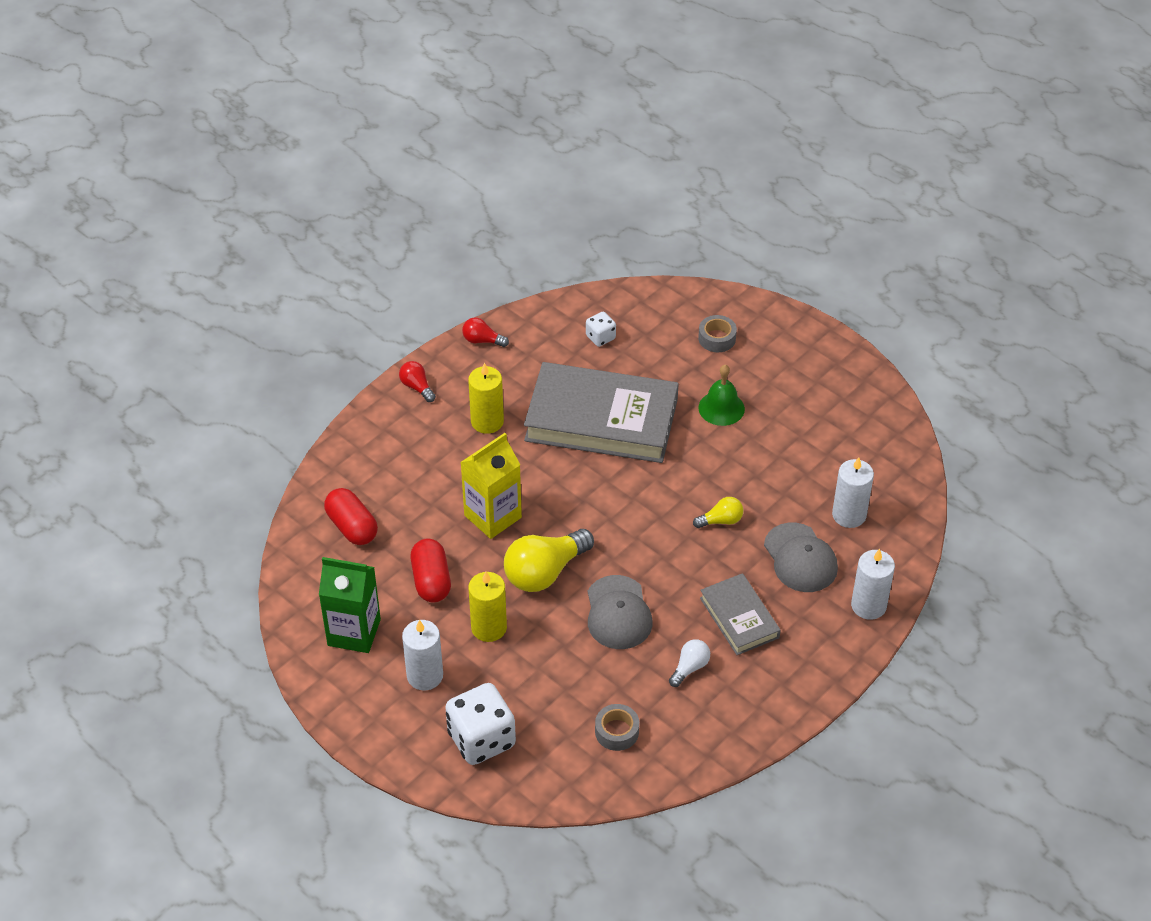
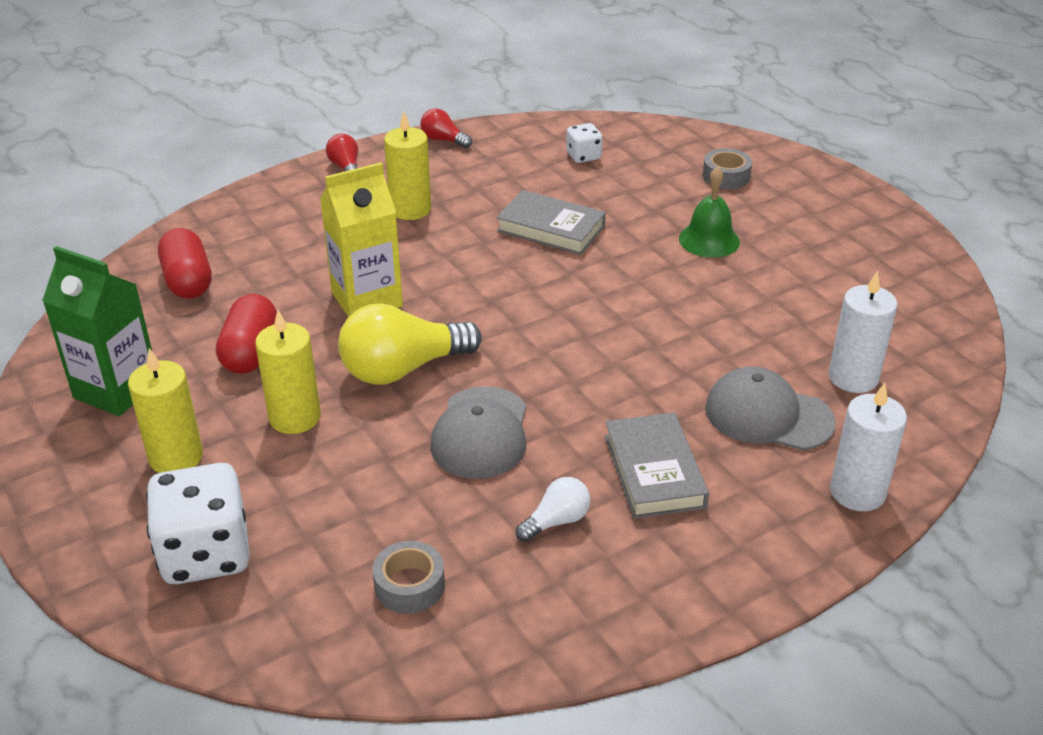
camera: 15 degrees right, 10 degrees down
(425, 676) = (176, 457): white candle -> yellow candle
(601, 420) = (551, 228): grey book -> grey book, size x0.52
(721, 520) = (667, 353): yellow light bulb -> none
(800, 558) = (768, 415): grey cap -> grey cap turned 120 degrees clockwise

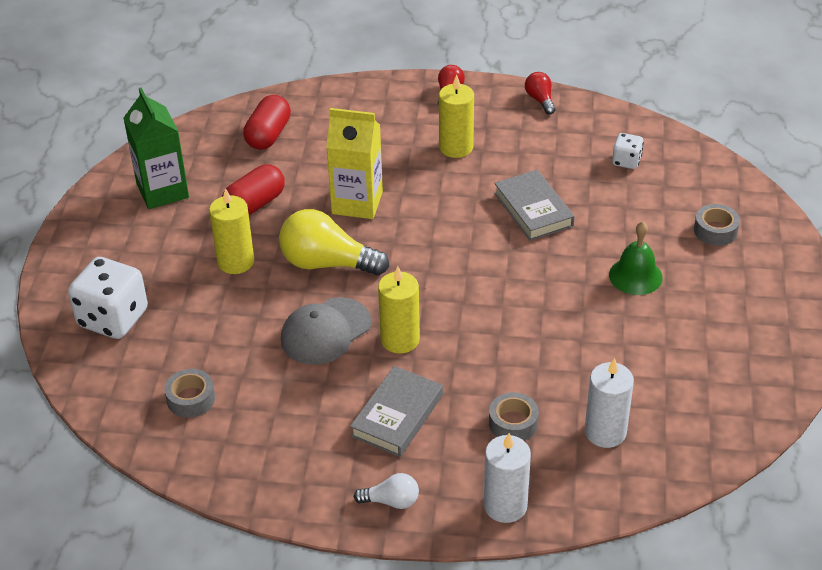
camera: 40 degrees right, 5 degrees up
(176, 457) = (152, 252): yellow candle -> yellow candle (400, 339)
(556, 521) = (306, 411): white light bulb -> white light bulb (391, 501)
(768, 415) = (513, 423): grey cap -> grey tape

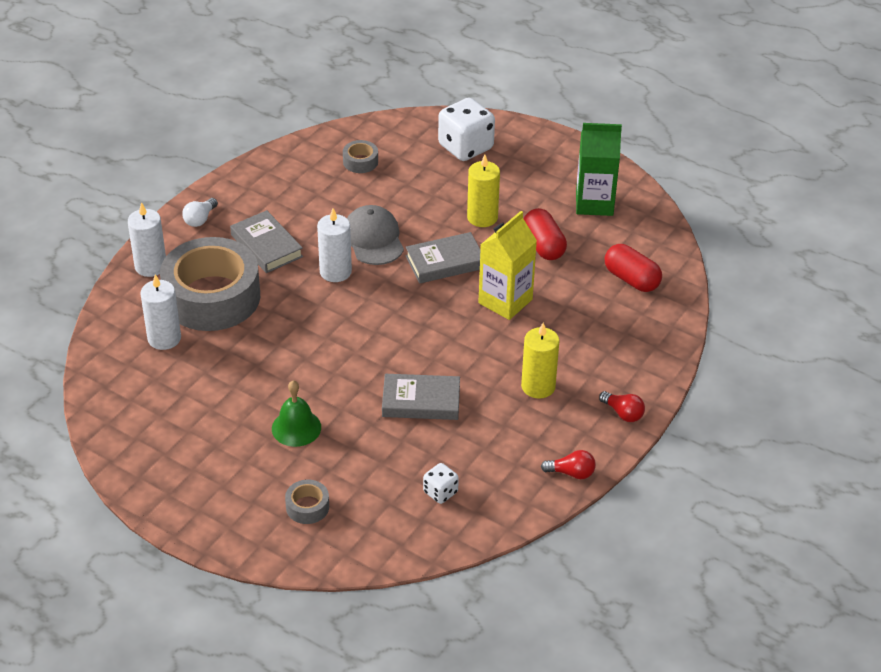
camera: 115 degrees right, 0 degrees up
(327, 263) = (445, 262): yellow light bulb -> grey book
(400, 339) = (335, 272): yellow candle -> white candle
(513, 423) = (212, 297): grey tape -> grey tape, size x2.50

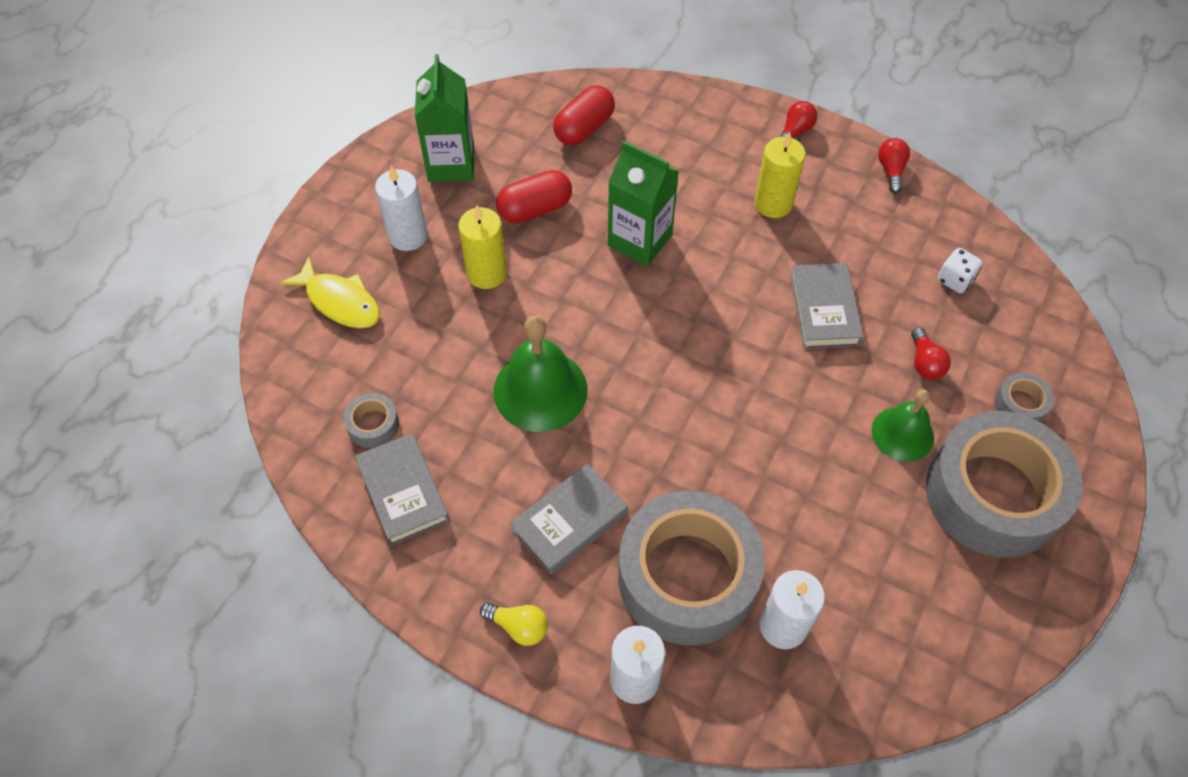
camera: 95 degrees left, 15 degrees up
(200, 219) = (519, 627): white light bulb -> yellow light bulb
(232, 470) = (993, 494): none -> grey tape
(335, 272) = (612, 427): white candle -> white candle (408, 236)
(358, 454) = (925, 363): none -> red light bulb
(373, 239) = (540, 390): grey cap -> green bell
(445, 262) = (577, 306): grey book -> grey book (403, 492)
(465, 147) = (340, 301): white dice -> yellow fish
(505, 301) = (640, 240): yellow carton -> green carton

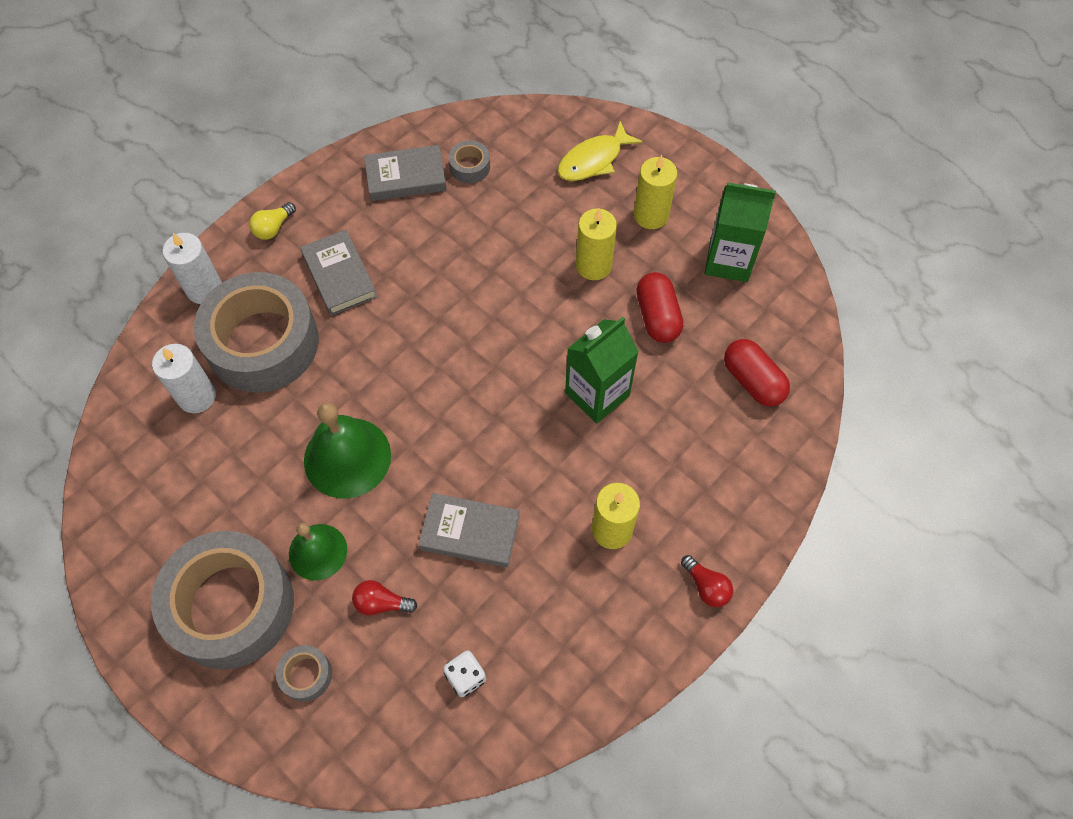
camera: 105 degrees right, 5 degrees up
(408, 236) = (651, 215): white candle -> yellow candle
(540, 390) = (462, 281): green bell -> green bell (347, 457)
(891, 170) = (627, 671): red light bulb -> none

